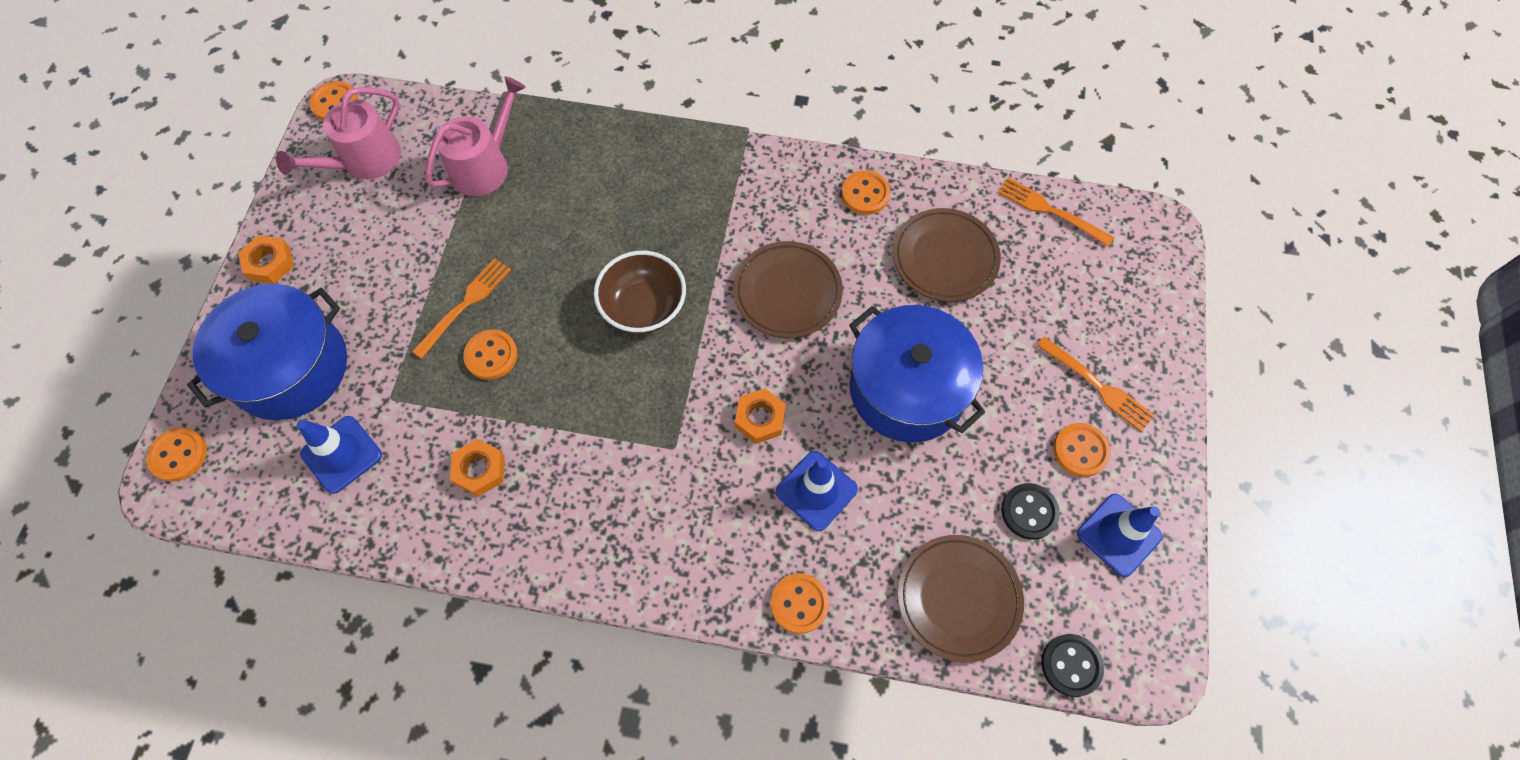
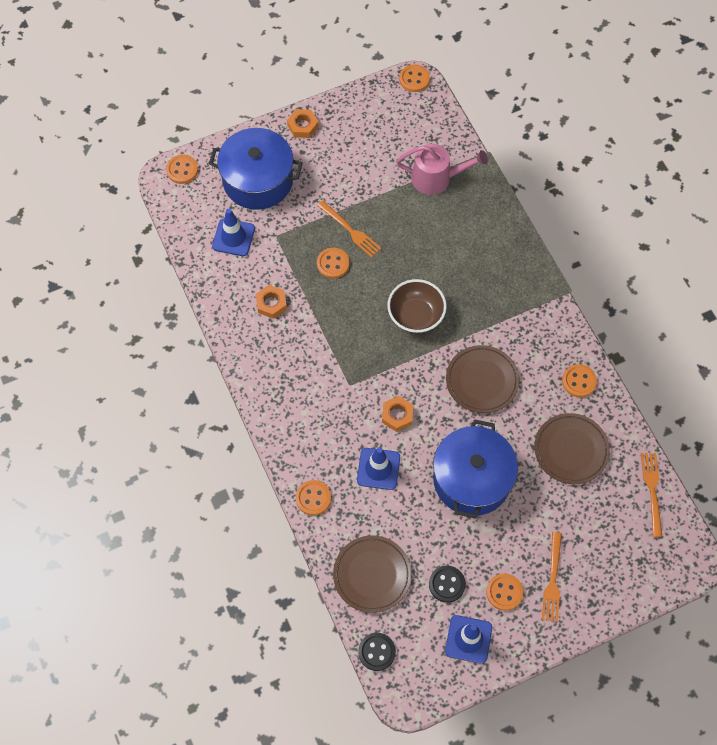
camera: 55 degrees right, 0 degrees up
(365, 161) = (392, 120): pink watering can -> none
(465, 304) = (350, 230): orange fork -> orange fork turned 45 degrees clockwise

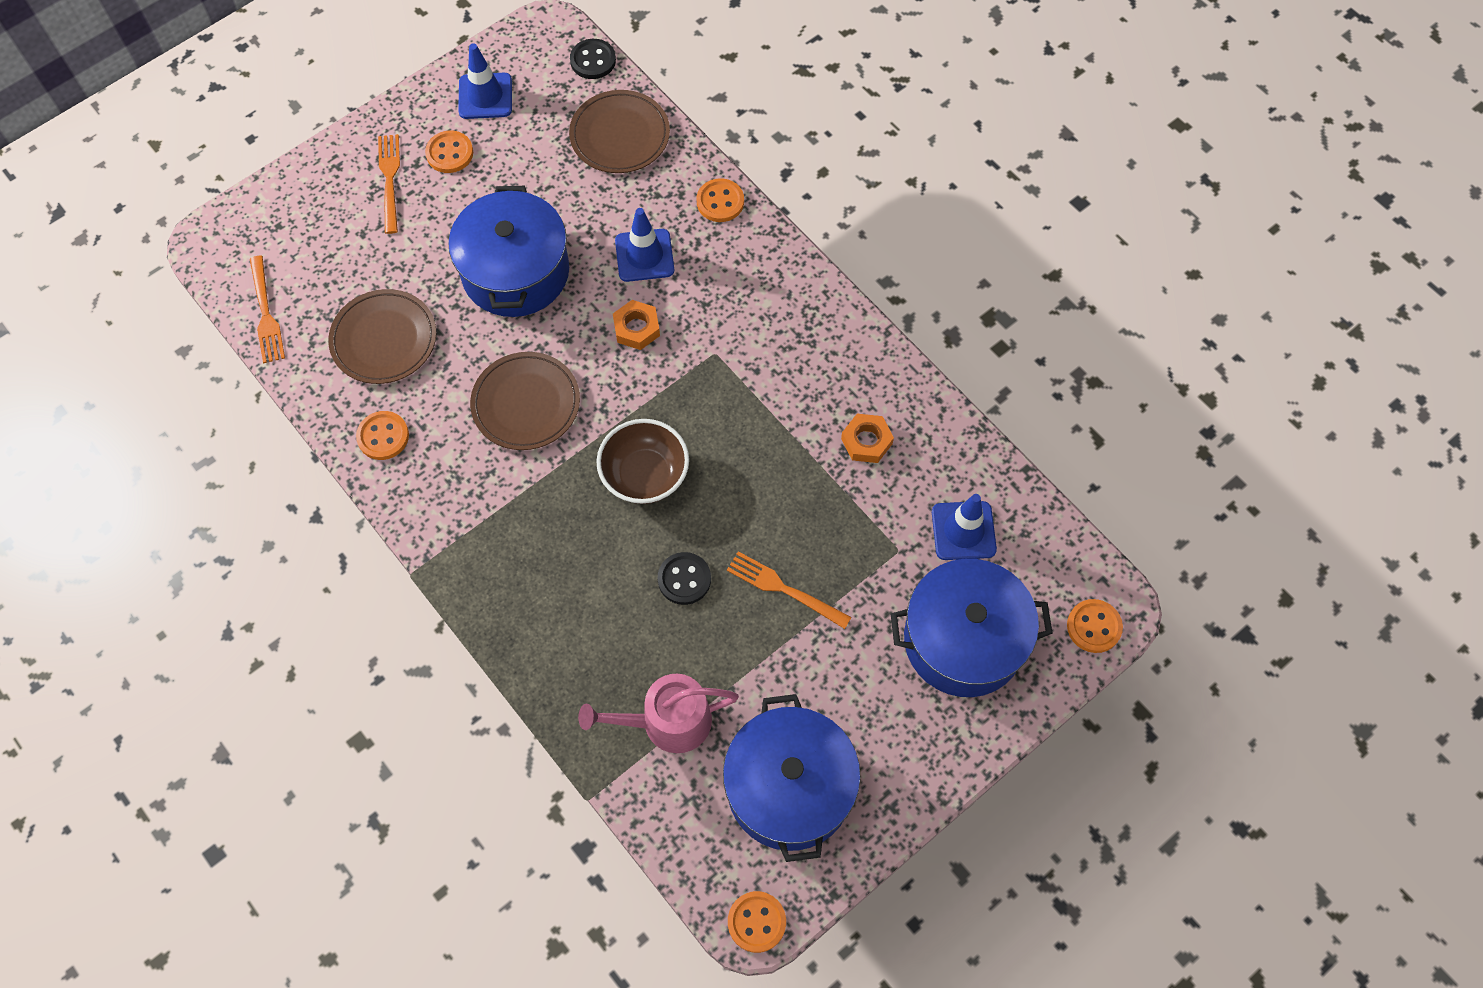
camera: 165 degrees right, 0 degrees up
(303, 126) = (926, 765): orange nut -> none
(333, 264) = (794, 526): orange button -> none
(379, 132) = (789, 788): none -> blue pot
(447, 584) = (523, 146): black button -> black button (684, 579)

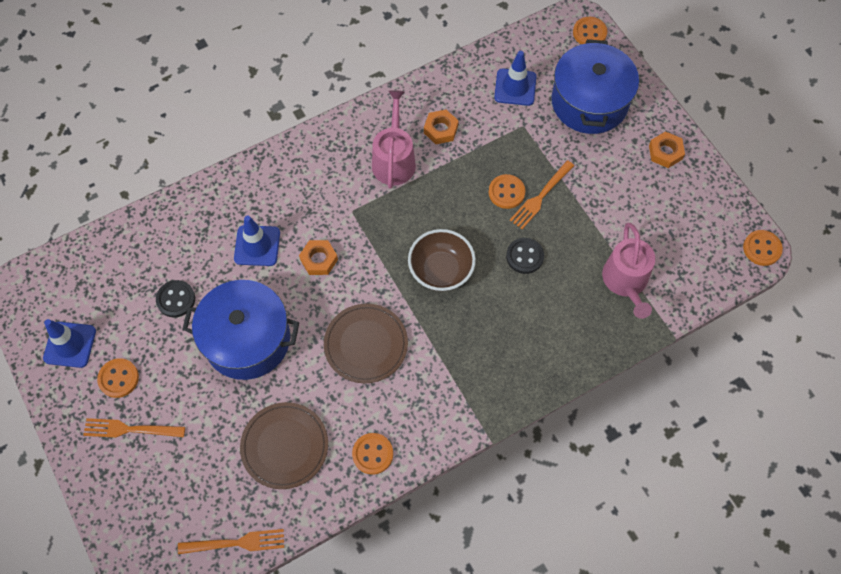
camera: 80 degrees left, 0 degrees up
(593, 60) = (62, 258): black button -> black button (176, 299)
(620, 135) = (142, 248): brown plate -> none
(720, 202) = (224, 188): orange button -> orange button (506, 192)
(789, 788) = (677, 216): blue pot -> none
(804, 390) = (394, 160): none -> pink watering can
(898, 762) = (665, 152): none -> orange nut

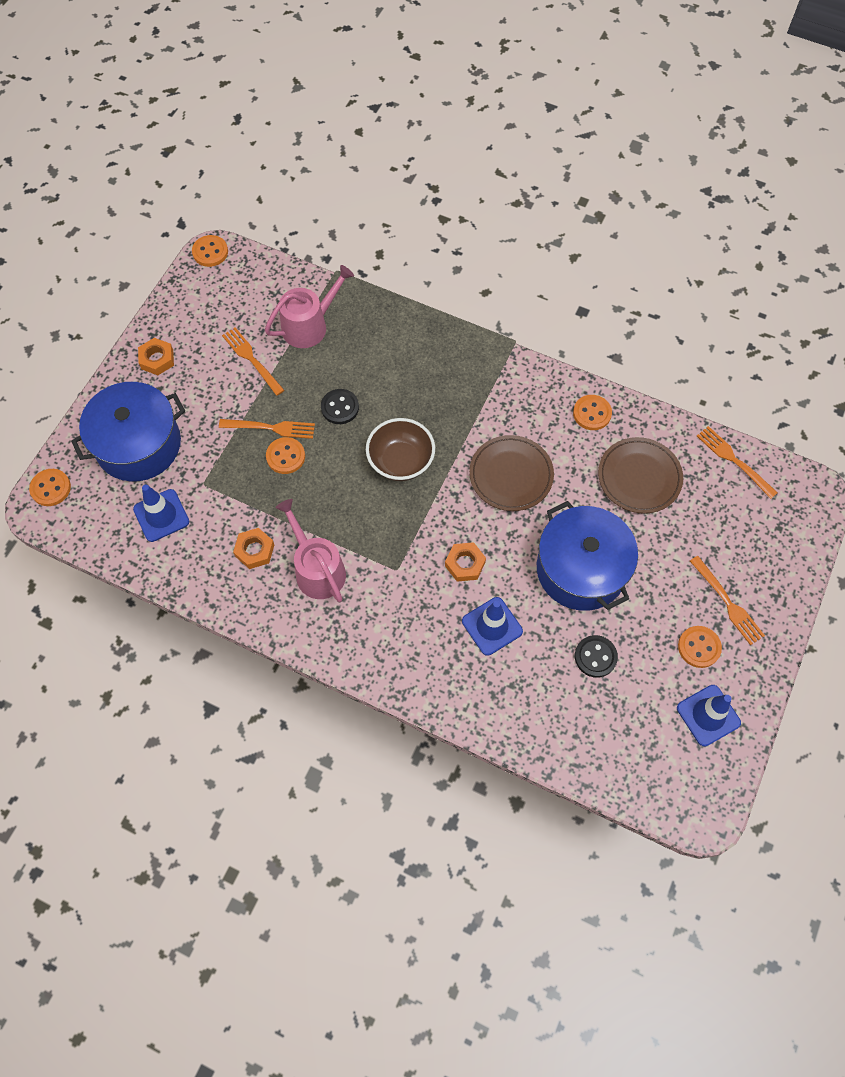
camera: 125 degrees left, 0 degrees up
(394, 160) = (317, 569): pink watering can -> pink watering can turned 90 degrees clockwise
(619, 218) = (251, 359): none -> orange fork

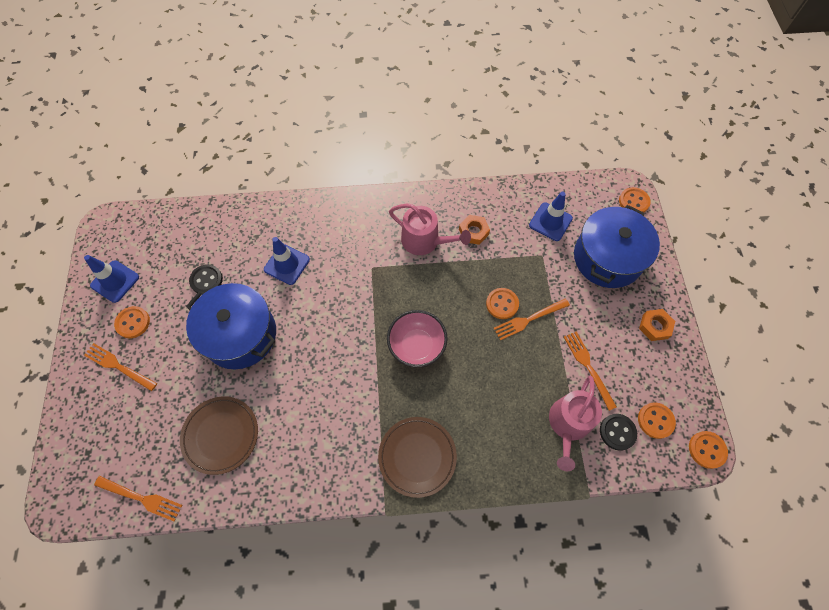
camera: 150 degrees right, 0 degrees up
(251, 359) = (588, 367): orange fork -> orange fork turned 135 degrees counterclockwise
(340, 407) = (491, 364): black button -> black button (617, 432)
(401, 461) = (417, 346): brown bowl -> pink bowl
(465, 564) = (326, 295): orange nut -> none
(511, 475) = (326, 380): brown plate -> brown plate (417, 457)
(592, 413) = (284, 475): orange button -> orange button (655, 420)

